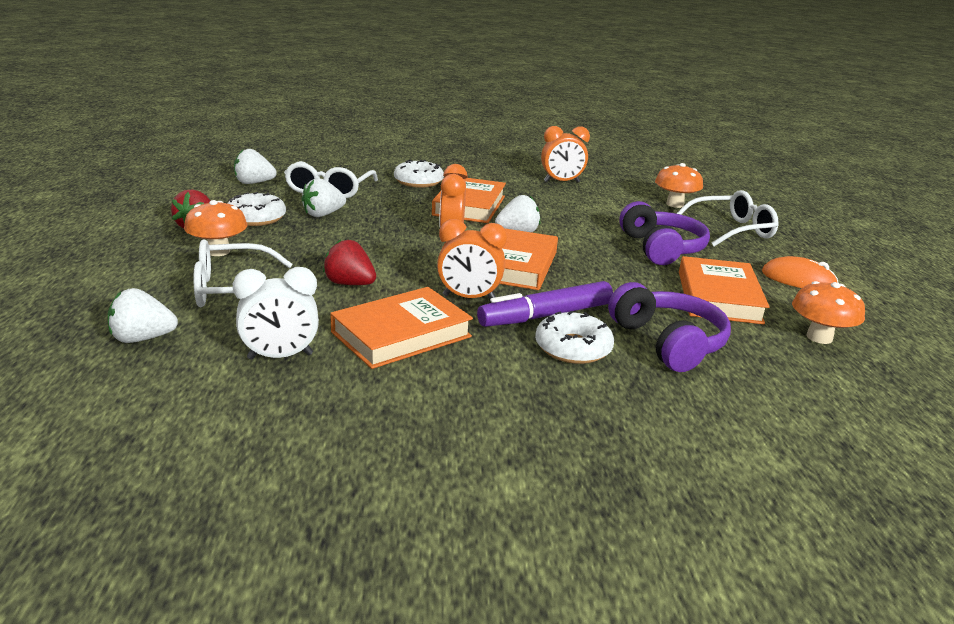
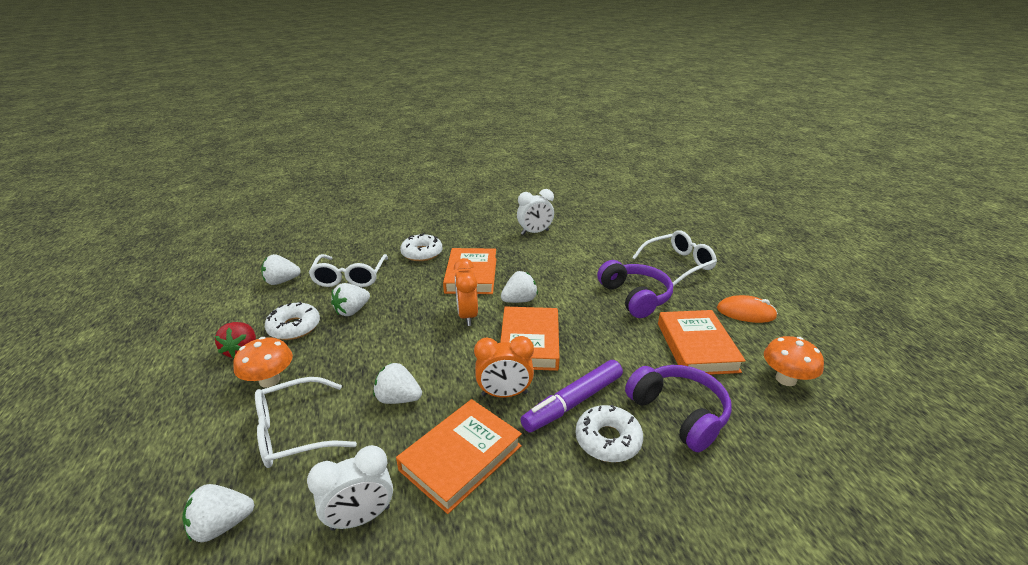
camera: 10 degrees left, 5 degrees up
(350, 284) = (398, 398): red strawberry -> white strawberry
(561, 182) = (535, 232): orange clock -> white clock
(675, 204) = (627, 243): orange mushroom -> none

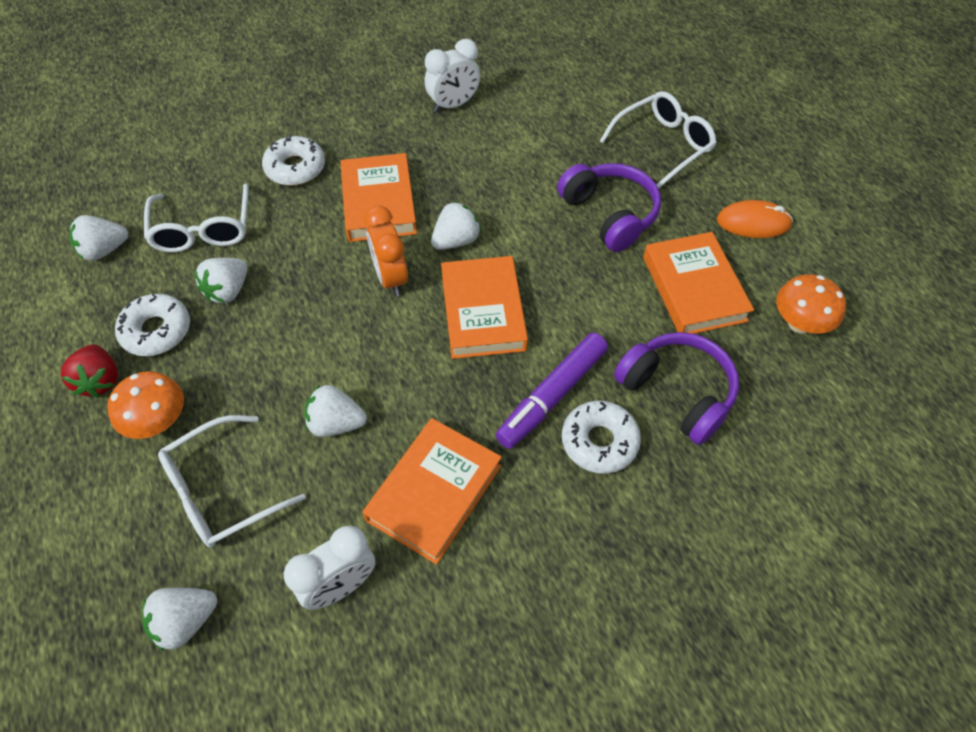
camera: 10 degrees left, 25 degrees up
(504, 394) = (466, 396): orange clock -> none

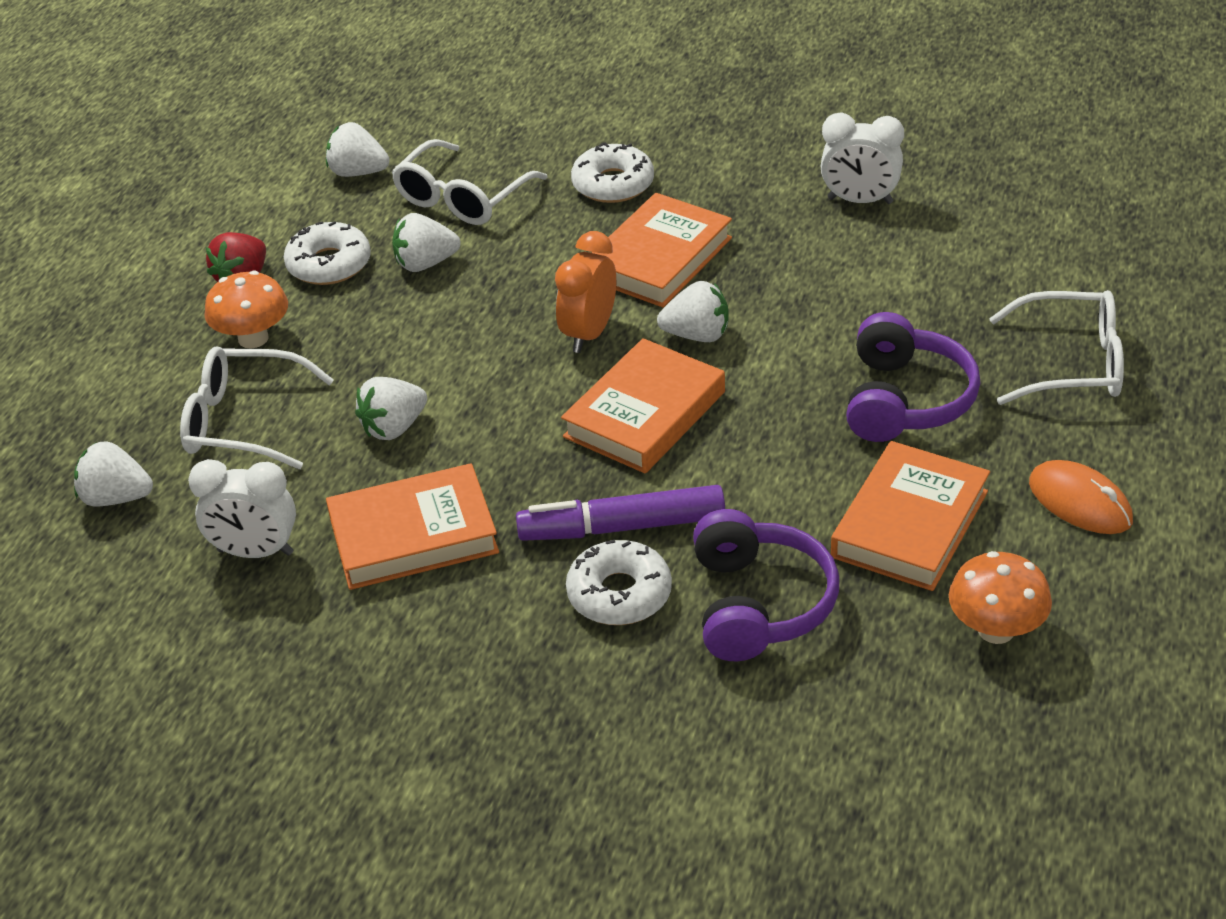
camera: 45 degrees right, 15 degrees down
(336, 423) = (394, 428): white strawberry -> white strawberry turned 90 degrees counterclockwise

